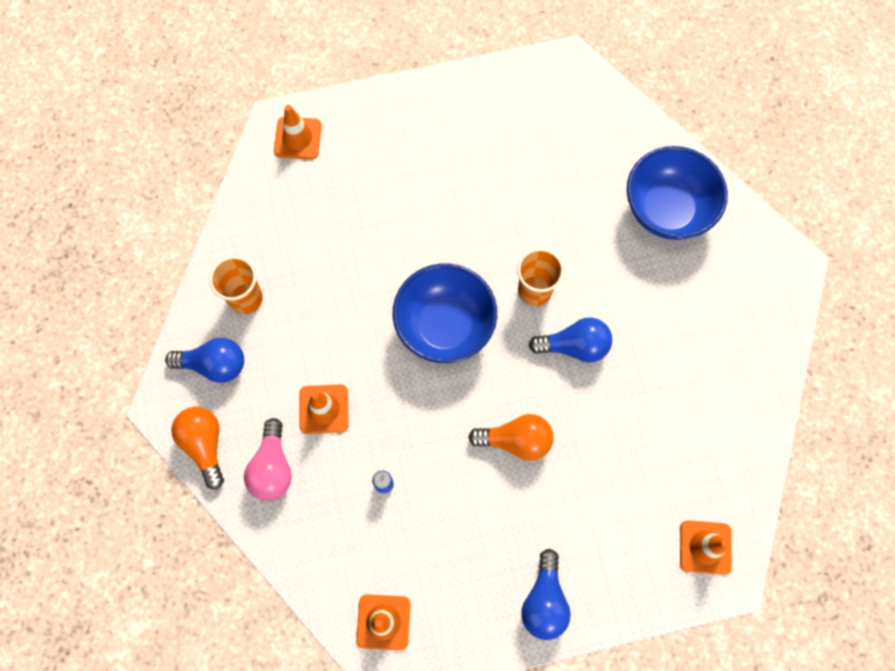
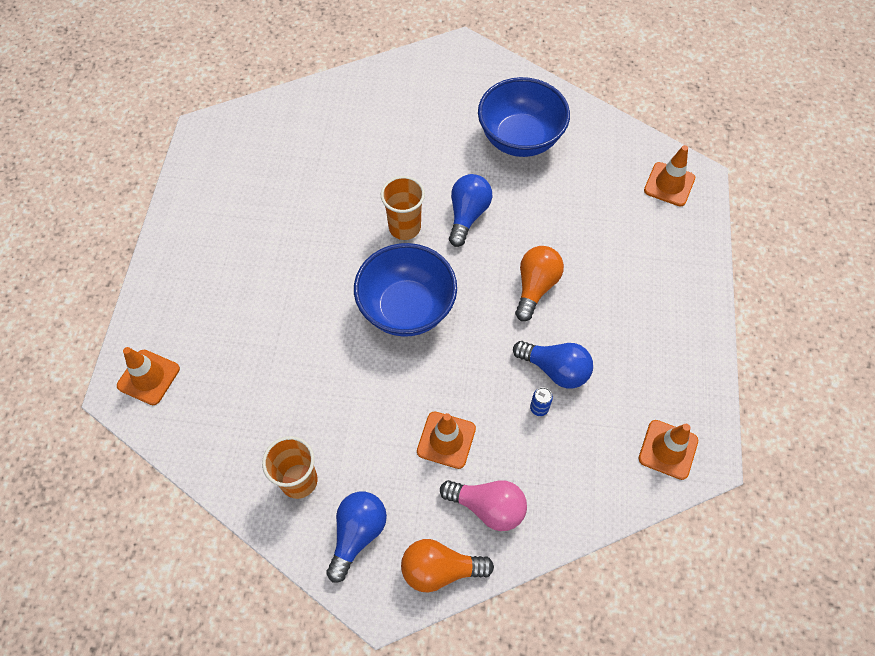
camera: 70 degrees left, 10 degrees down
(544, 600) = (682, 312): blue light bulb -> blue light bulb (555, 369)
(666, 210) = (376, 110): blue bowl -> blue bowl (520, 139)

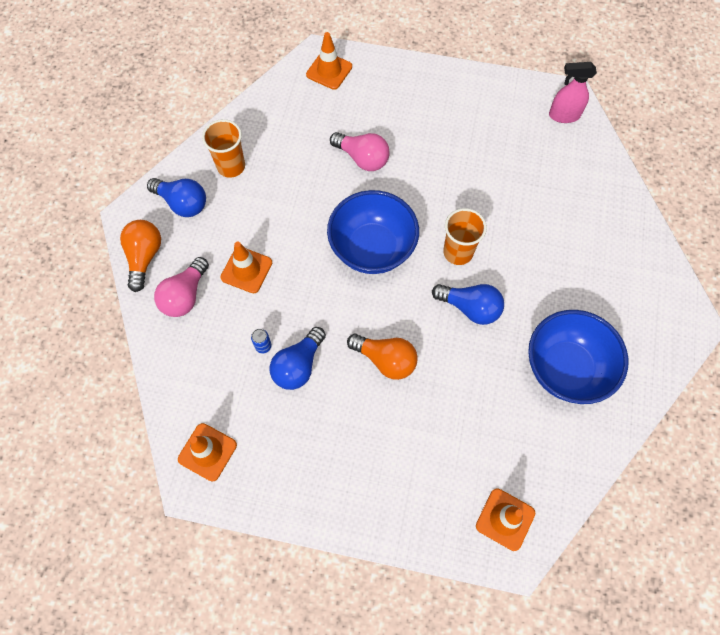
camera: 95 degrees right, 5 degrees up
(229, 135) = (563, 115): none -> pink spray bottle
(285, 327) = (362, 158): none -> pink light bulb

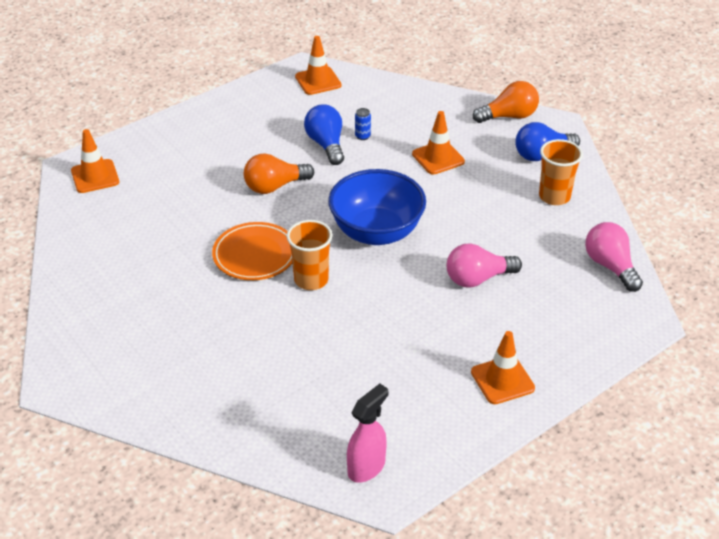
camera: 130 degrees right, 25 degrees down
(144, 257) = (509, 116): orange light bulb -> orange light bulb turned 60 degrees counterclockwise
(185, 295) = (450, 120): pink light bulb -> pink light bulb (610, 266)
(329, 71) = (615, 316): orange traffic cone -> orange traffic cone (502, 380)
(470, 308) = (255, 255): blue light bulb -> orange plate
(565, 368) = (137, 275): blue bowl -> none

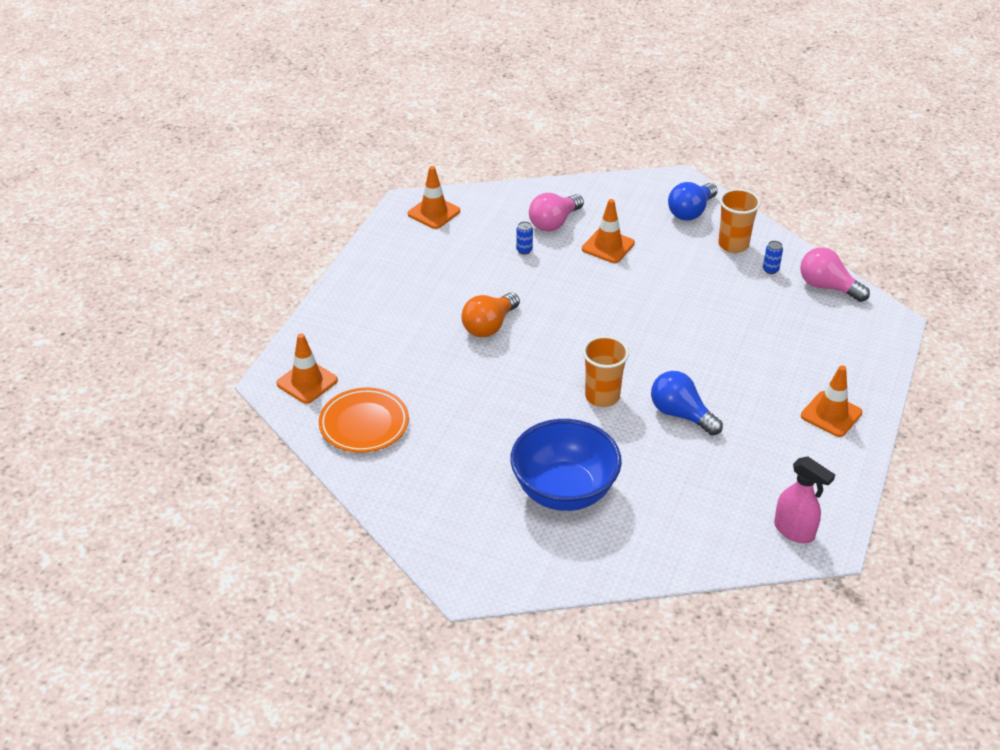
camera: 30 degrees left, 0 degrees up
(255, 255) = (532, 395): orange plate -> orange plate (364, 424)
(326, 144) = (499, 270): blue light bulb -> blue light bulb (681, 414)
(367, 467) = (794, 531): pink spray bottle -> pink spray bottle turned 120 degrees clockwise
(376, 232) = (618, 332): blue bowl -> blue bowl (564, 491)
(478, 278) = (737, 339): pink light bulb -> pink light bulb (554, 223)
(509, 116) = (633, 187): orange light bulb -> none
(569, 231) = (770, 270): none -> blue can

